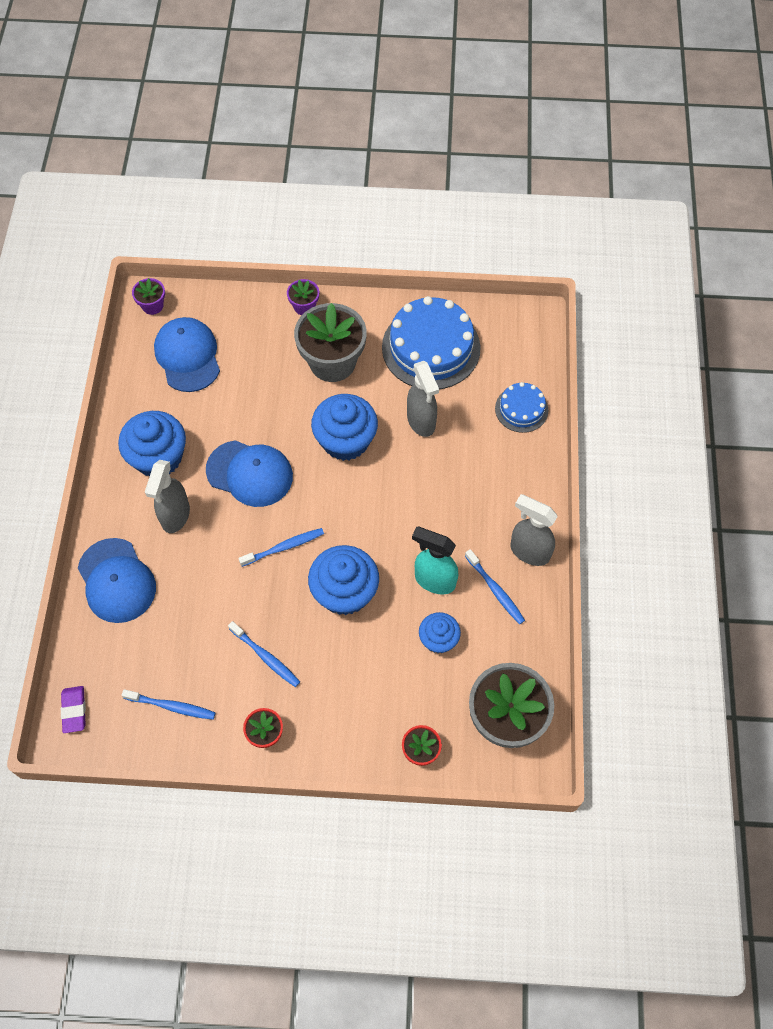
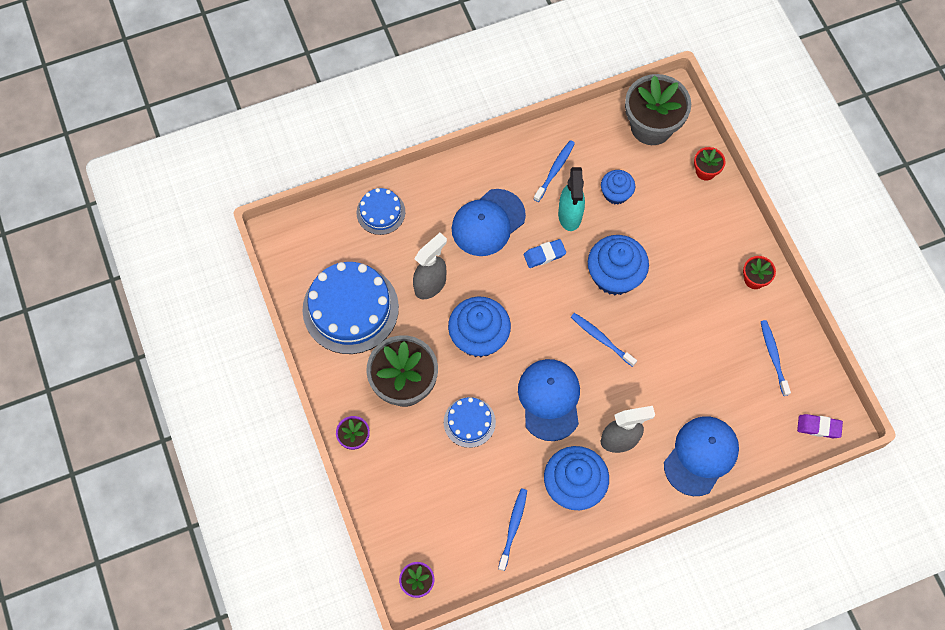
camera: 115 degrees left, 5 degrees up
(74, 710) = (818, 427): purple eraser -> purple eraser turned 45 degrees clockwise
(188, 356) = (458, 517): blue cap -> blue cap (488, 223)
(266, 657) = (698, 308): blue toothbrush -> blue toothbrush (513, 527)
(267, 399) = (469, 422): none -> blue cake
(401, 536) = (544, 255): none -> blue eraser
(529, 551) = (510, 159): grey spray bottle -> none

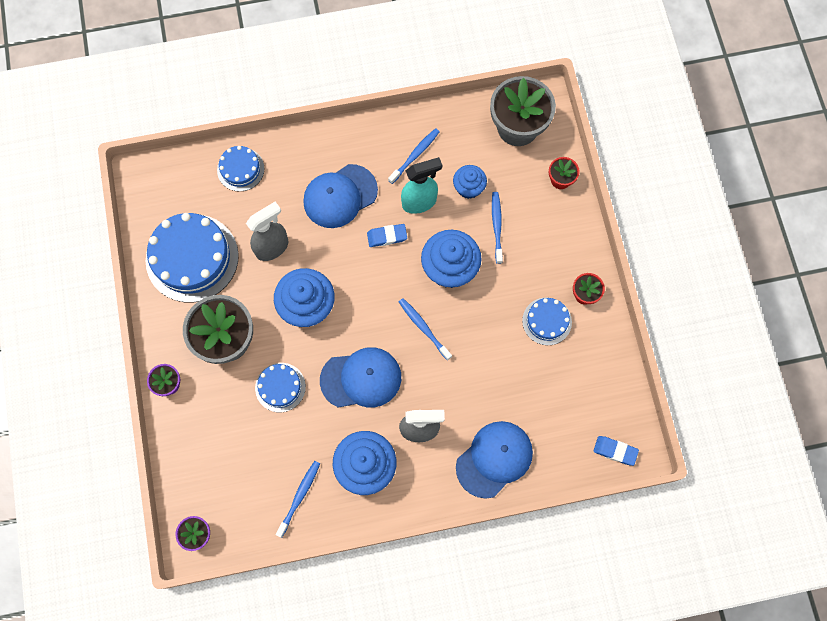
camera: 10 degrees right, 5 degrees up
(549, 399) = (361, 378): blue cap -> blue cap turned 75 degrees clockwise
(570, 216) = (419, 202): turquoise spray bottle -> turquoise spray bottle turned 120 degrees counterclockwise
(723, 311) = (547, 321): none -> blue cake
(773, 356) = (586, 373): blue toothbrush -> blue toothbrush (497, 226)
(818, 427) = (615, 451): purple eraser -> blue eraser

